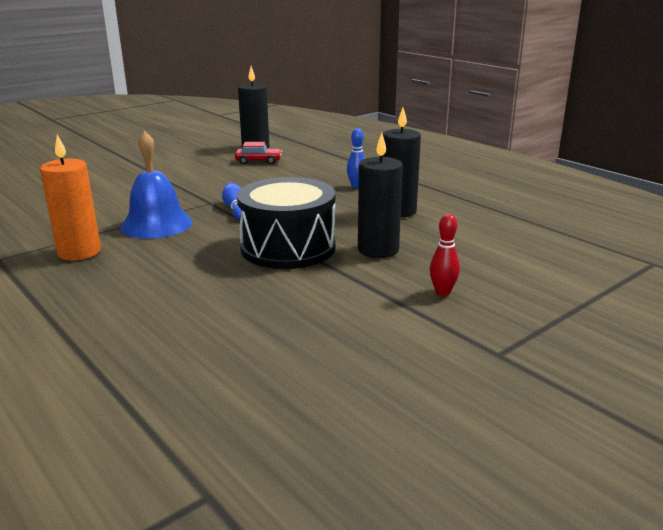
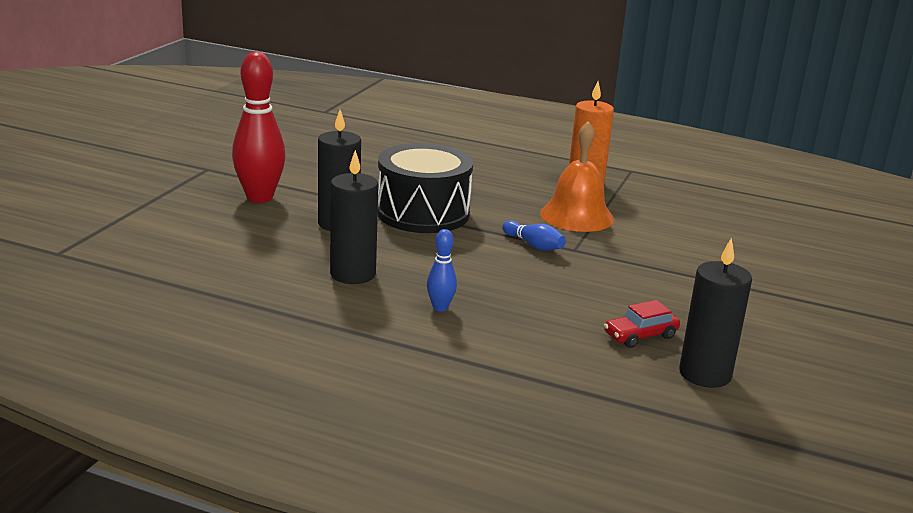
camera: 150 degrees right, 0 degrees up
(156, 224) = (576, 216): blue bell -> orange bell
(442, 292) = (259, 197): red bowling pin -> red bowling pin, size x2.08

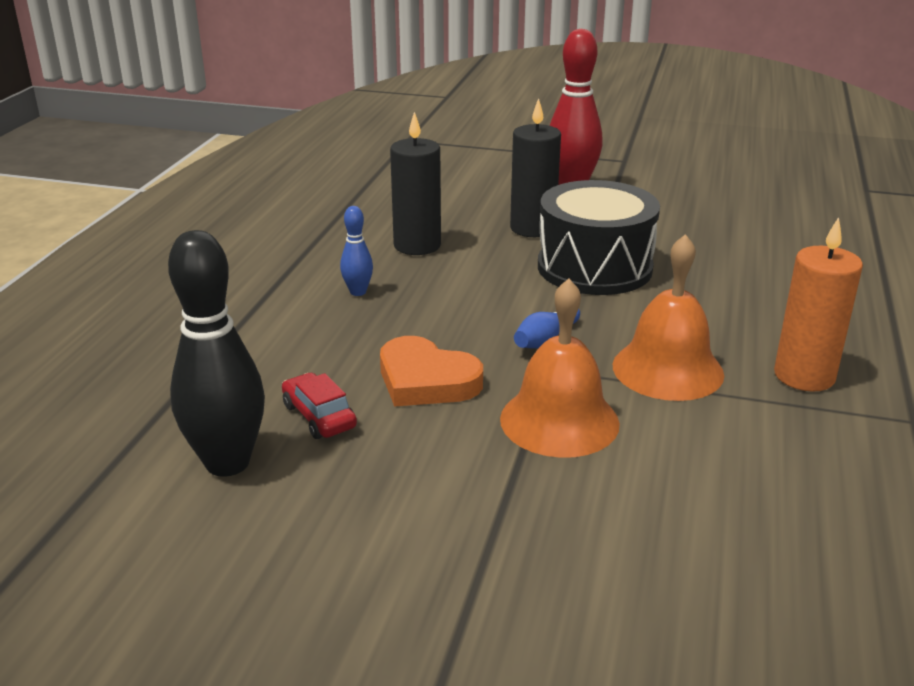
camera: 85 degrees right, 5 degrees up
(589, 292) = (426, 380): none -> orange heart
(639, 255) = (559, 421): none -> orange bell
(705, 374) = (227, 463): black candle -> black bowling pin

